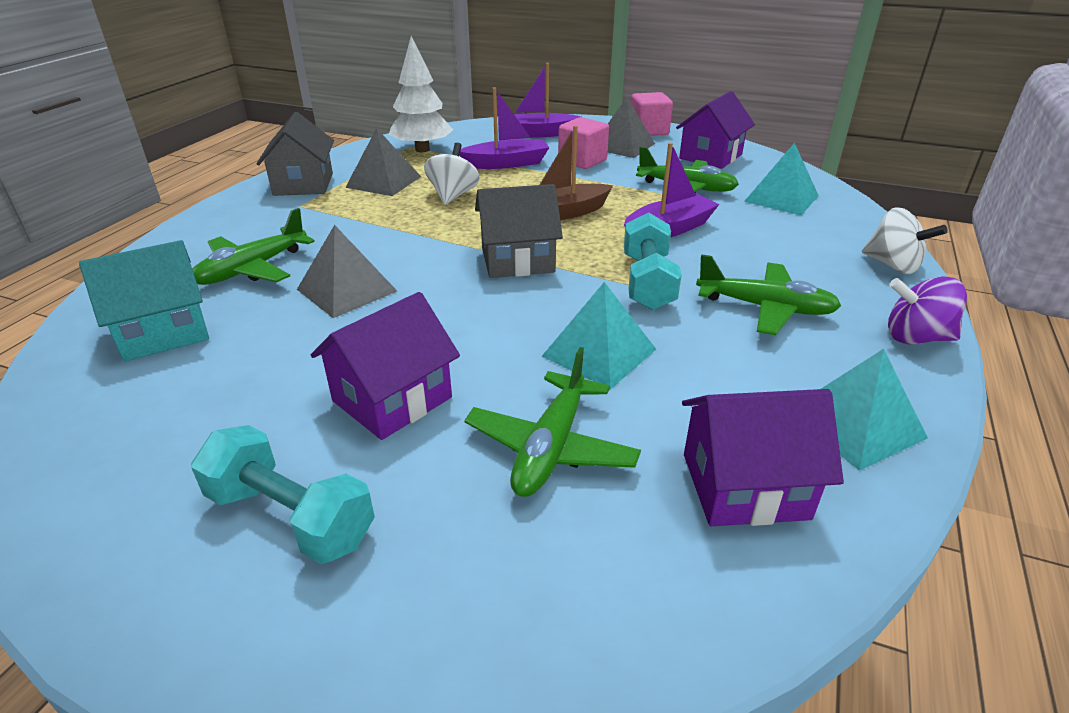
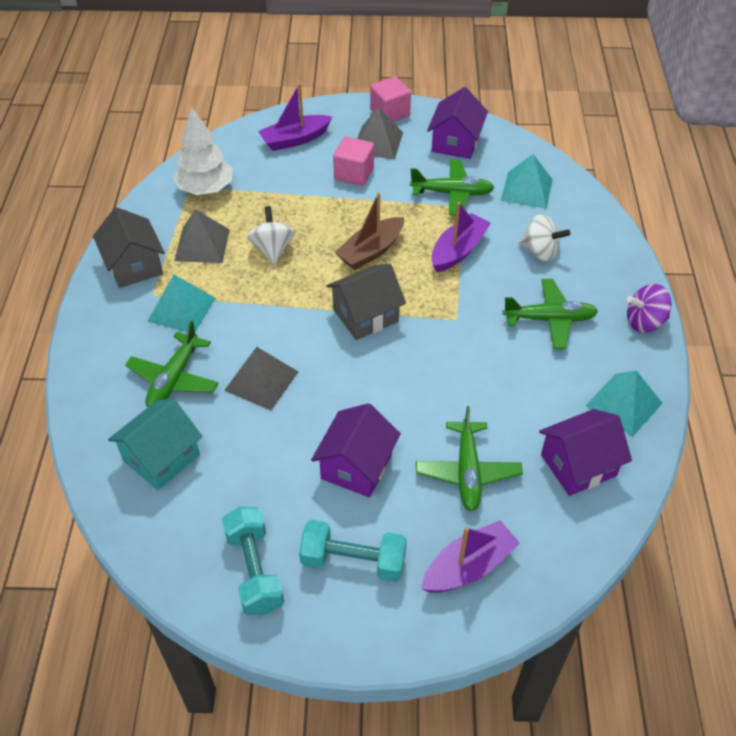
camera: 20 degrees left, 15 degrees up
(506, 163) = (292, 193): purple boat -> purple boat (468, 566)
(599, 352) = (462, 390): turquoise pyramid -> turquoise pyramid (182, 309)
(647, 282) = (465, 314): turquoise dumbbell -> turquoise dumbbell (254, 570)
(892, 265) = (619, 252): white spinning top -> white spinning top (540, 252)

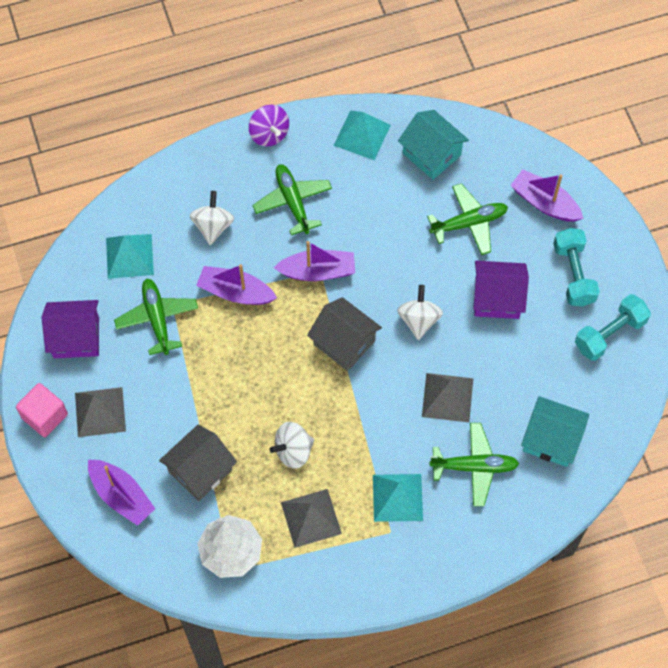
camera: 110 degrees left, 15 degrees up
(134, 266) = (361, 567): grey house -> grey house (200, 470)
(354, 174) = (158, 417): pink cube -> none
(362, 384) = (419, 320): none -> white spinning top
(371, 251) = (263, 364): brown boat -> none
(457, 317) = (317, 271): none -> purple boat
(578, 465) = (431, 154): purple house -> turquoise house

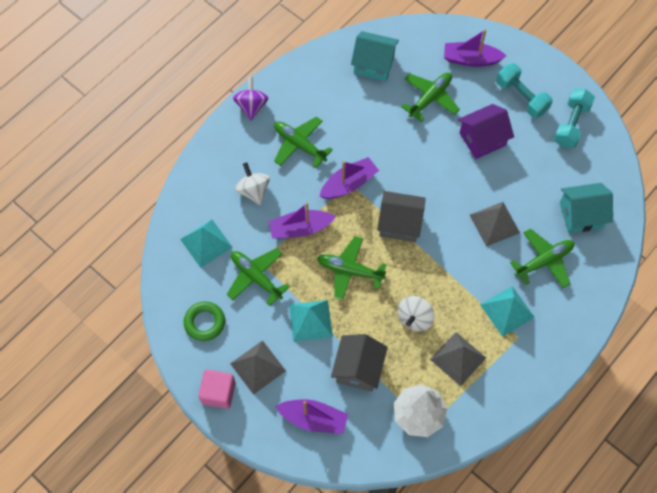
camera: 30 degrees left, 0 degrees up
(76, 337) = (204, 322): purple house -> green ring
(258, 364) = (350, 271): none -> green plane
(269, 134) = (251, 106): purple spinning top -> purple spinning top turned 120 degrees counterclockwise
(362, 135) = (317, 75): turquoise pyramid -> turquoise pyramid (310, 320)
(419, 320) = (440, 181): white spinning top -> none

